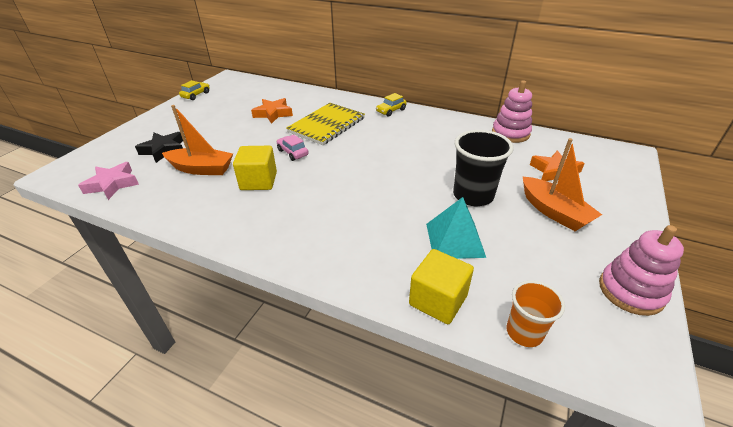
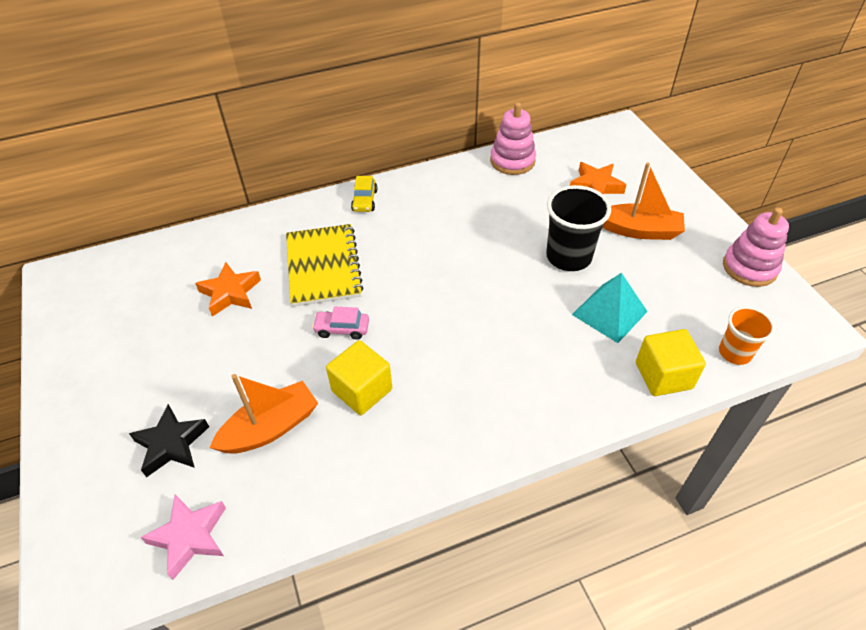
camera: 45 degrees left, 10 degrees up
(196, 95) = (59, 337): yellow car -> none

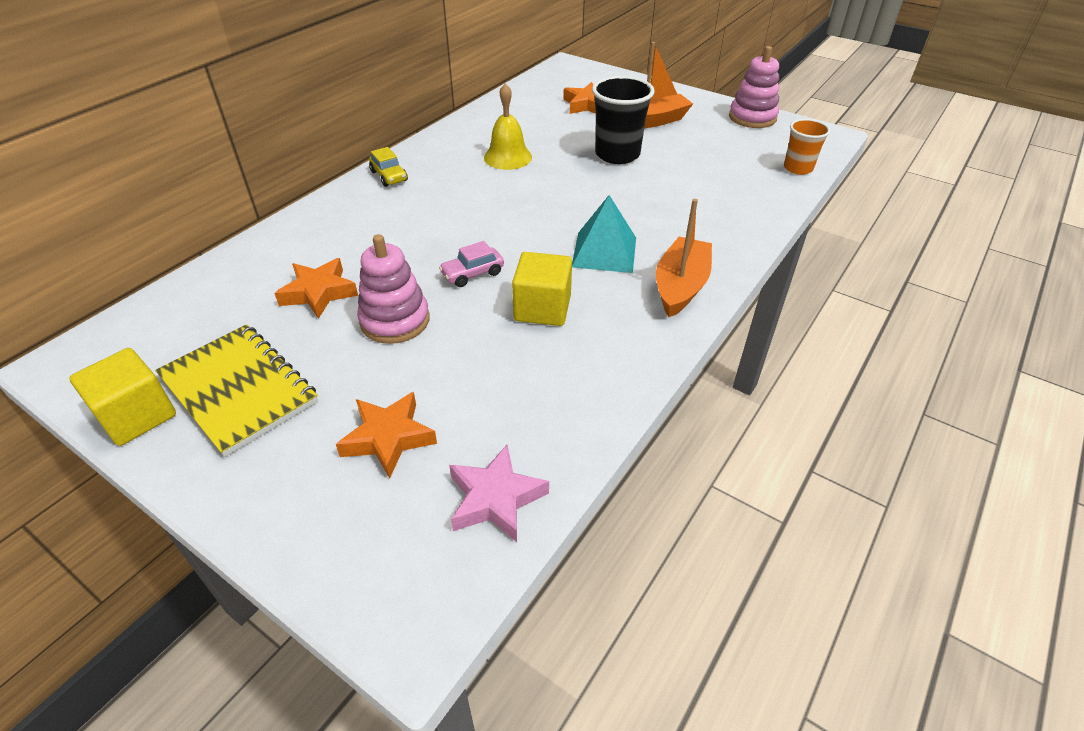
camera: 35 degrees left, 5 degrees down
(171, 444) = (388, 438): black star -> orange star
(270, 428) = (484, 375): orange boat -> orange boat (680, 286)
(323, 266) = (400, 237): yellow notebook -> yellow notebook (238, 390)
(471, 219) = (508, 157): none -> yellow bell
(512, 161) = (500, 109): pink stacking toy -> pink stacking toy (395, 320)
(609, 313) = (687, 177): turquoise pyramid -> turquoise pyramid (604, 252)
(663, 375) = (768, 199): yellow cube -> yellow cube (137, 416)

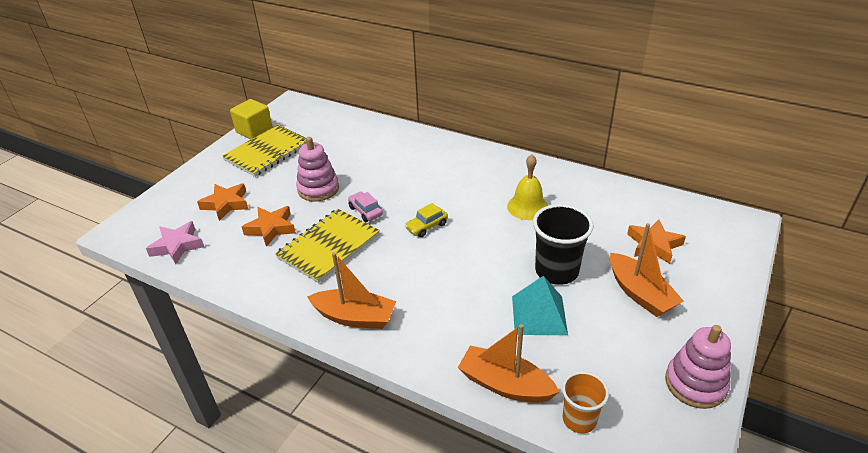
camera: 85 degrees right, 5 degrees down
(319, 293) = (344, 157): orange star -> orange star (271, 228)
(389, 176) = (480, 156): yellow car -> yellow car (426, 226)
(542, 308) = (329, 246): yellow cube -> yellow notebook
(604, 252) = (397, 272): turquoise pyramid -> turquoise pyramid (539, 315)
(767, 198) = (505, 384): none -> orange boat

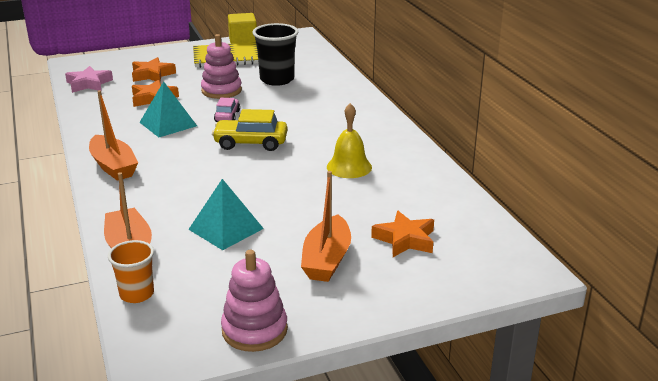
camera: 40 degrees right, 10 degrees down
(329, 246) = (168, 124): yellow notebook -> turquoise pyramid
(426, 226) = (251, 143): yellow car -> yellow car, size x1.64
(556, 271) = (290, 213): black cup -> black cup (277, 79)

